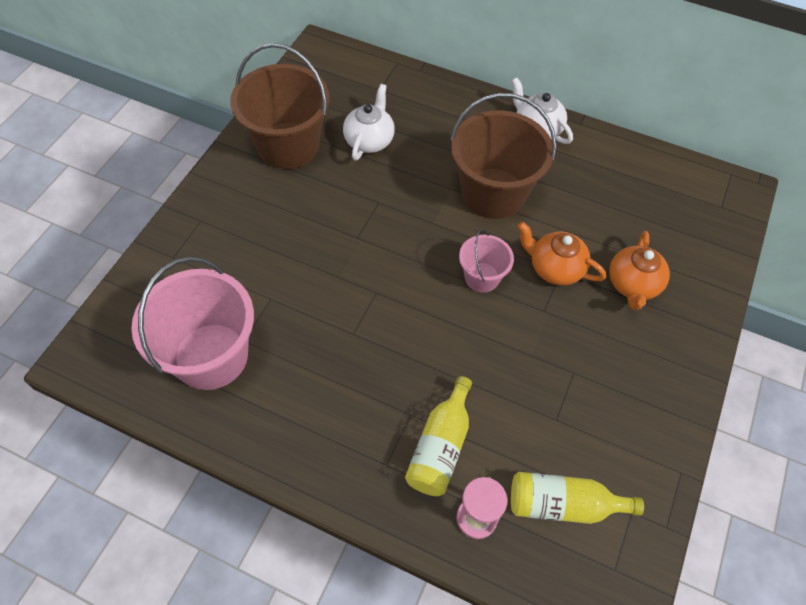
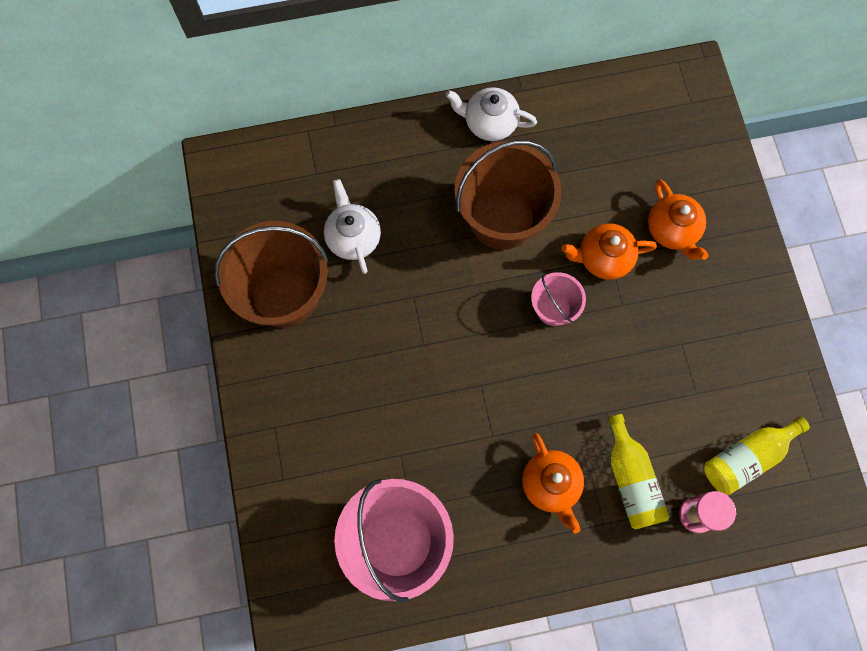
camera: 35 degrees left, 15 degrees up
(368, 402) = (551, 485): none -> orange teapot

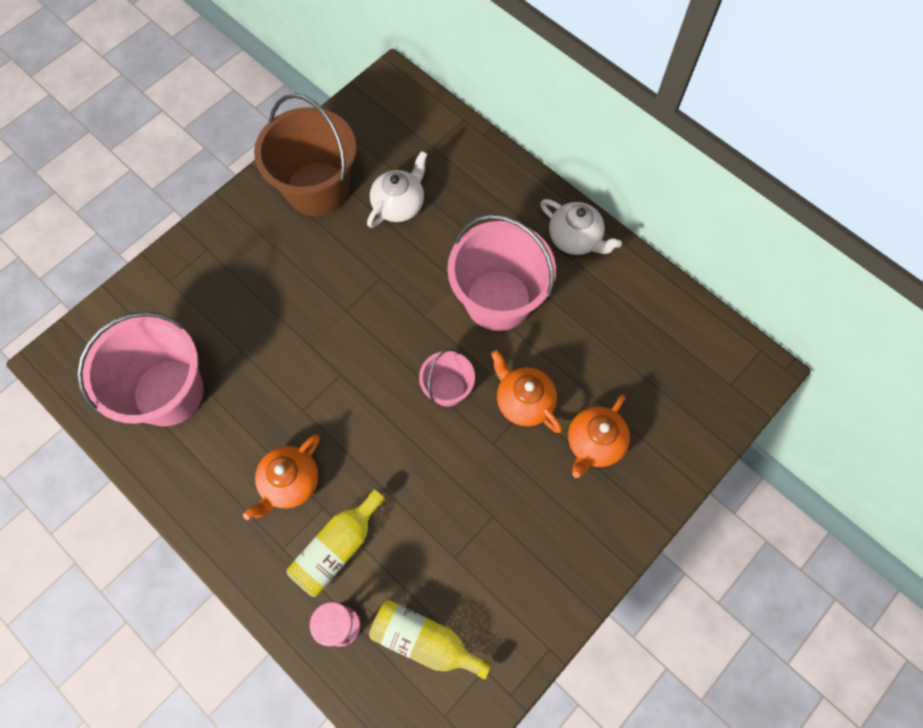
camera: 55 degrees right, 5 degrees down
(489, 123) = (575, 238): white teapot -> white teapot turned 150 degrees clockwise
(502, 218) = (498, 300): brown bucket -> pink bucket

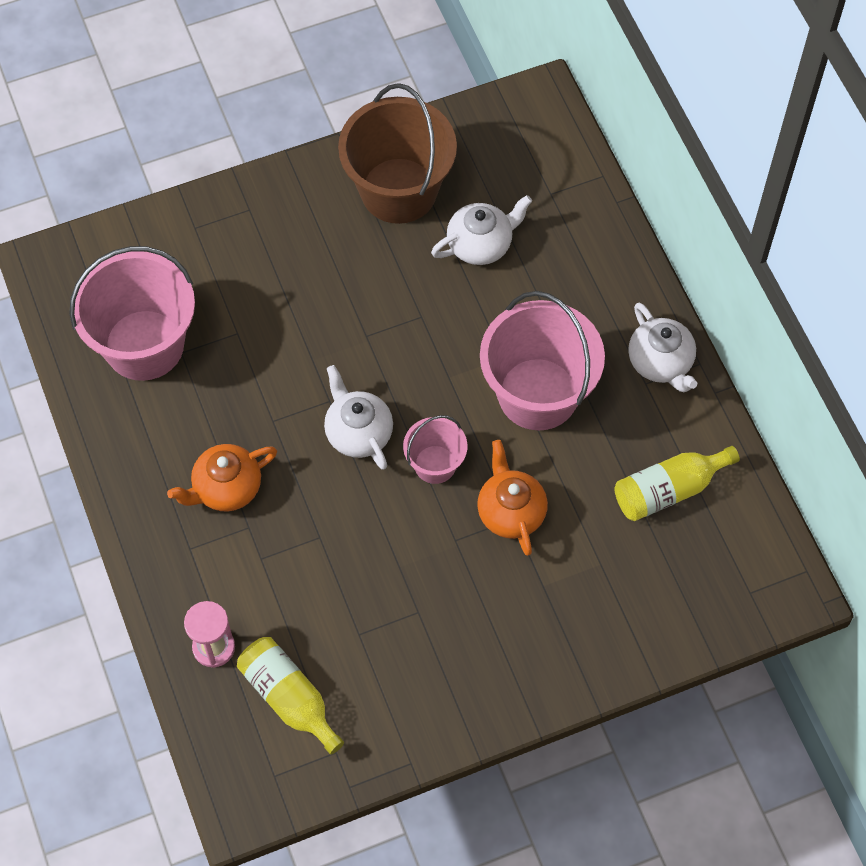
camera: 25 degrees right, 5 degrees down
(337, 548) = (244, 572): yellow bottle -> yellow bottle (669, 490)
(375, 390) = (358, 432): none -> white teapot
(594, 443) = (564, 587): orange teapot -> none

